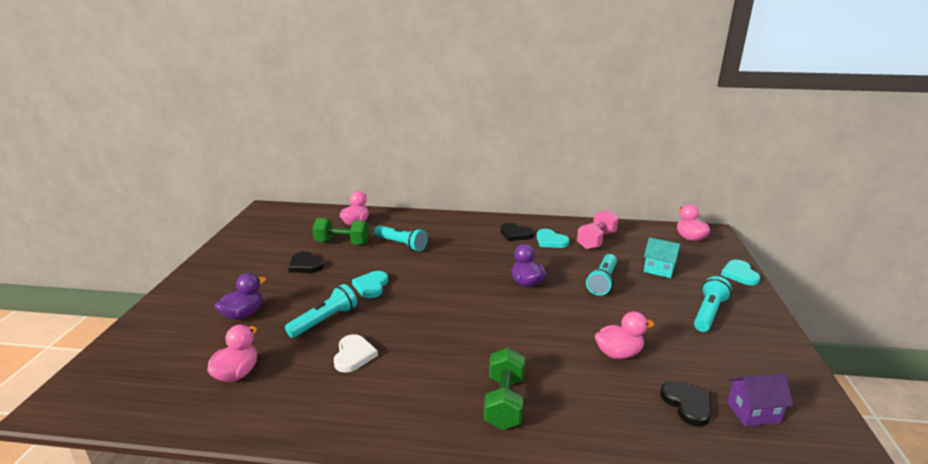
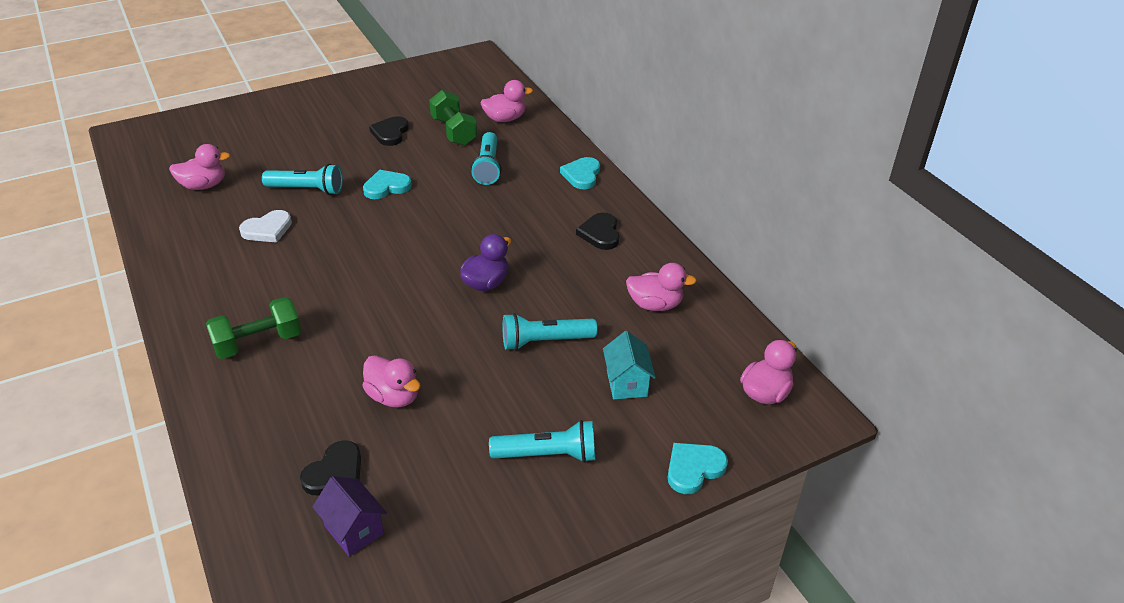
camera: 55 degrees right, 15 degrees up
(243, 314) = (283, 145): purple duck -> none
(550, 241) = (611, 267): turquoise heart -> turquoise heart (582, 175)
(596, 241) = (655, 304): pink dumbbell -> pink duck

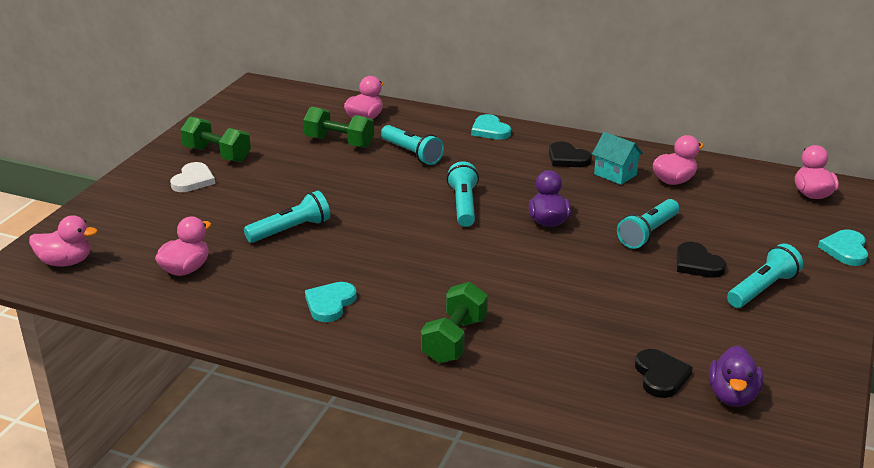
camera: 40 degrees left, 10 degrees down
(267, 229) = (311, 270): white heart -> white heart (193, 180)
(354, 530) = (732, 396): purple house -> purple duck
(361, 103) = (217, 154): none -> green dumbbell
(386, 187) = (356, 199): turquoise heart -> turquoise heart (330, 304)
(390, 133) = (287, 164): black heart -> black heart (697, 264)
(394, 396) = (614, 314): pink duck -> pink duck (66, 262)
(449, 233) = (463, 205): none -> turquoise flashlight
(627, 383) = (735, 229): turquoise house -> turquoise house (615, 174)

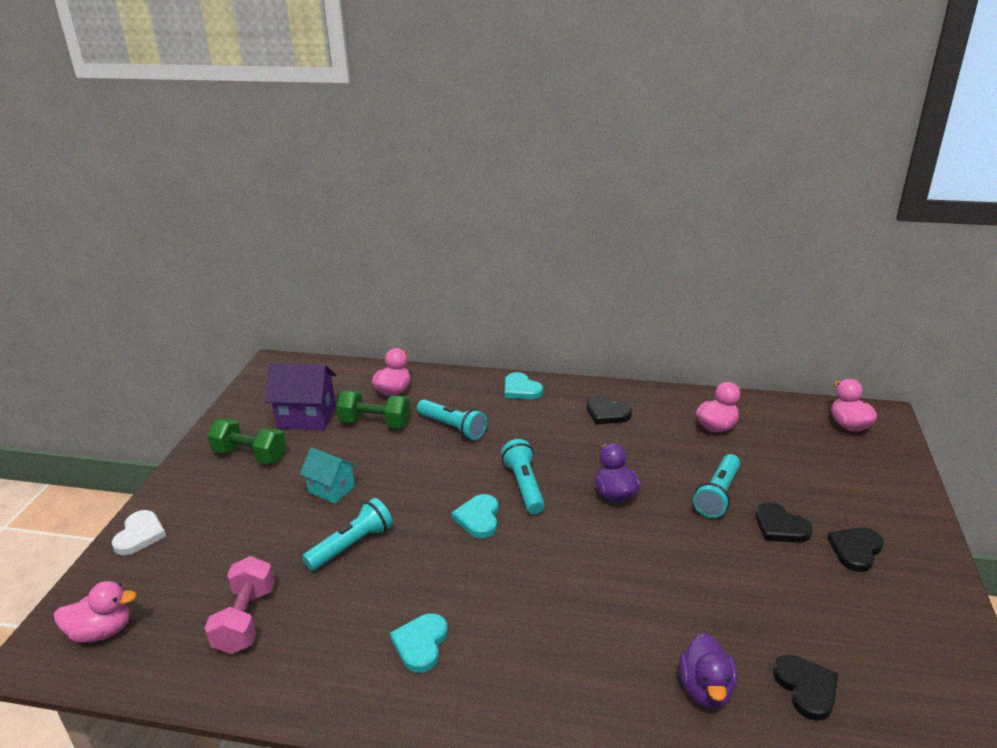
camera: 10 degrees left, 0 degrees up
(185, 269) = (245, 620): pink duck -> pink dumbbell
(193, 180) = (230, 493): white heart -> white heart (140, 535)
(276, 131) = (306, 417): none -> purple house
(454, 340) = (572, 674): green dumbbell -> none
(615, 174) = (659, 426): turquoise house -> turquoise house (331, 489)
(732, 396) = (890, 703): purple duck -> purple duck (705, 689)
(762, 289) = (855, 550): turquoise flashlight -> black heart
(845, 250) = (909, 488): turquoise heart -> turquoise heart (478, 518)

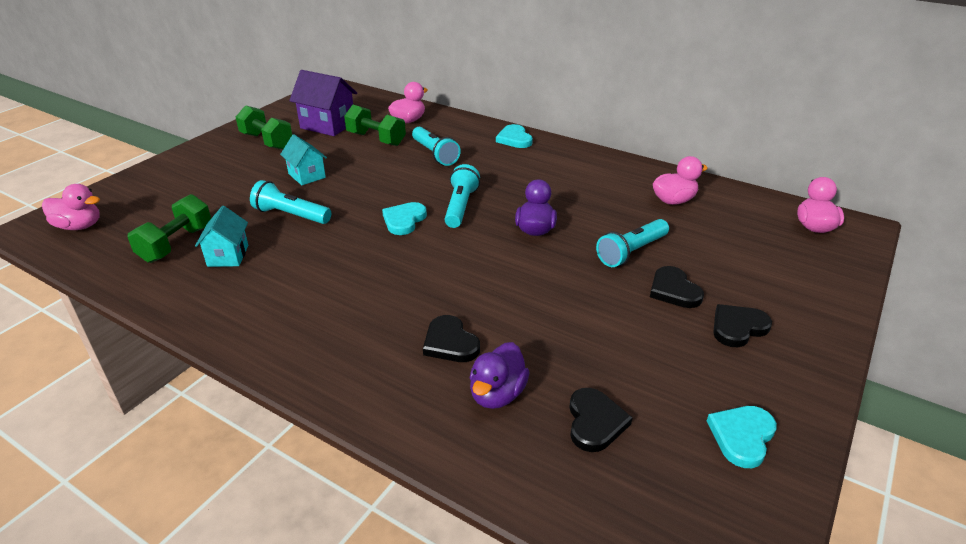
camera: 20 degrees right, 5 degrees up
(140, 535) = (152, 174): white heart -> none
(245, 620) = (176, 244): pink dumbbell -> green dumbbell
(318, 617) = (228, 256): none -> turquoise house
(351, 545) = (291, 215): turquoise flashlight -> turquoise flashlight turned 135 degrees counterclockwise
(421, 644) = (287, 294): turquoise heart -> turquoise heart (742, 436)
(606, 413) = (576, 170): black heart -> black heart (450, 343)

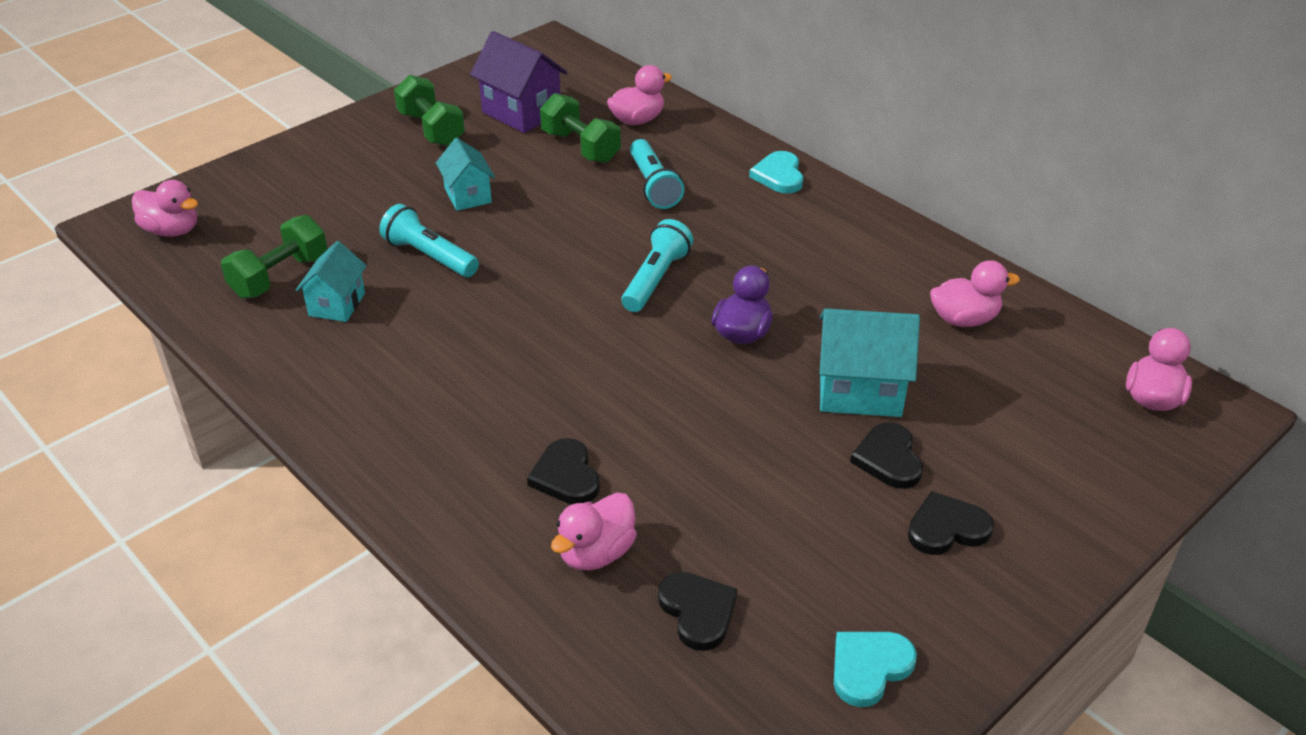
camera: 15 degrees right, 5 degrees up
(404, 220) = (572, 289): turquoise heart -> none
(497, 394) = (596, 553): purple duck -> pink duck
(595, 422) = (697, 611): black heart -> black heart turned 45 degrees counterclockwise
(631, 252) = (860, 391): turquoise flashlight -> turquoise house

